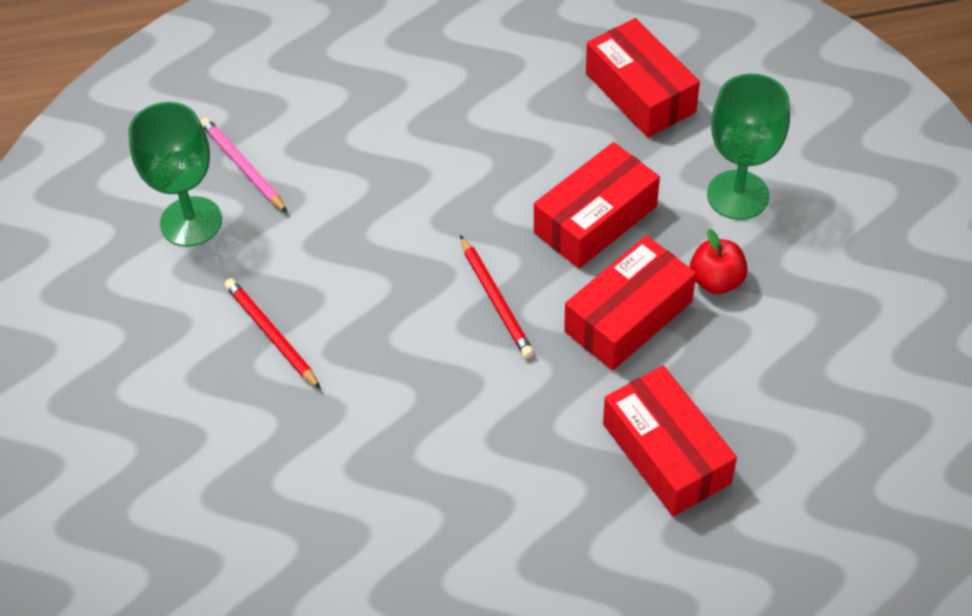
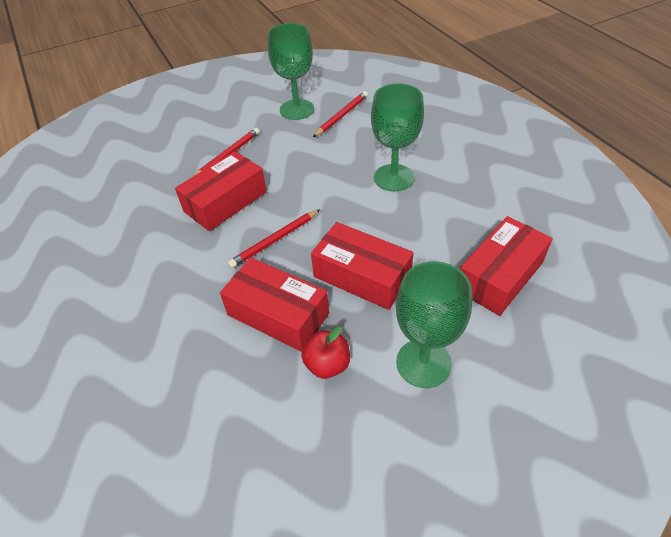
camera: 75 degrees right, 5 degrees down
(243, 167) = (341, 116): pink pencil -> red pencil
(424, 142) = (393, 178): none -> green goblet
(666, 453) = (158, 363): red box -> red box (225, 202)

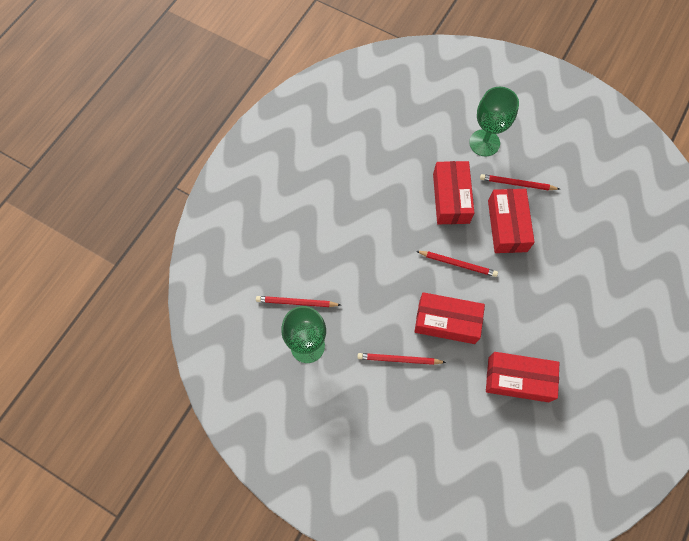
camera: 125 degrees left, 20 degrees up
(327, 364) = (517, 184): red apple -> red pencil
(393, 178) = (352, 224): green goblet -> none
(499, 276) = (403, 131): red box -> red box (518, 379)

